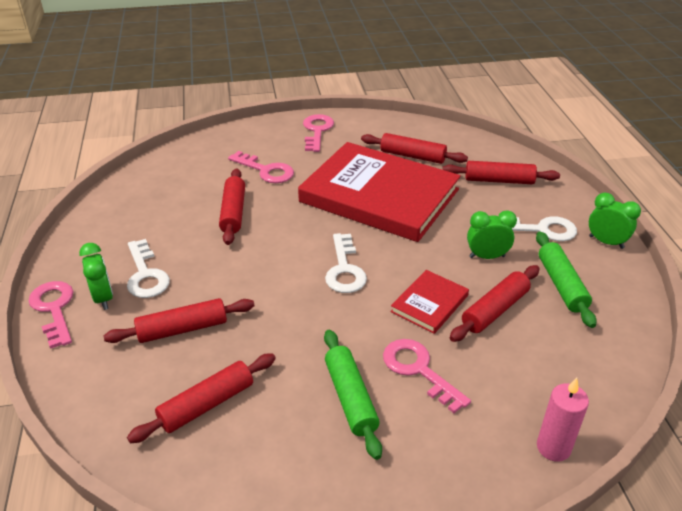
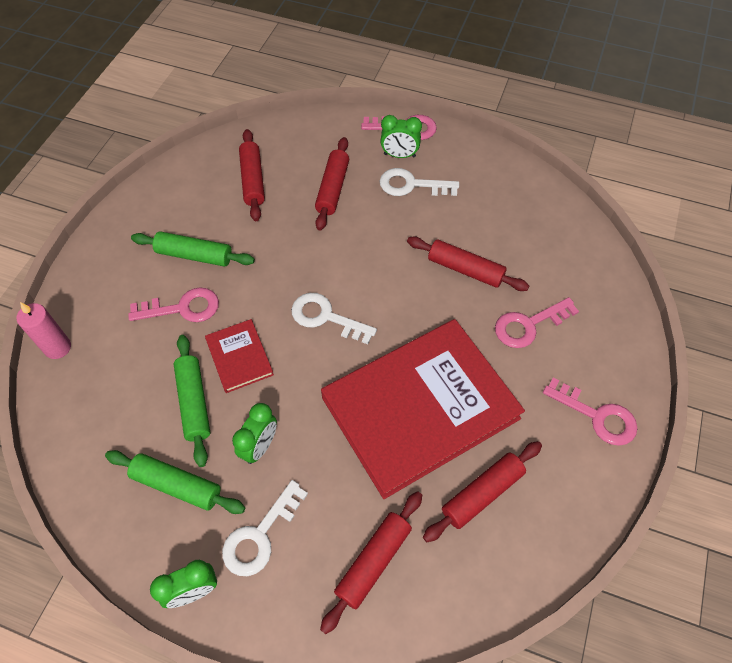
camera: 120 degrees right, 20 degrees up
(494, 310) = (194, 402): red rolling pin -> green rolling pin

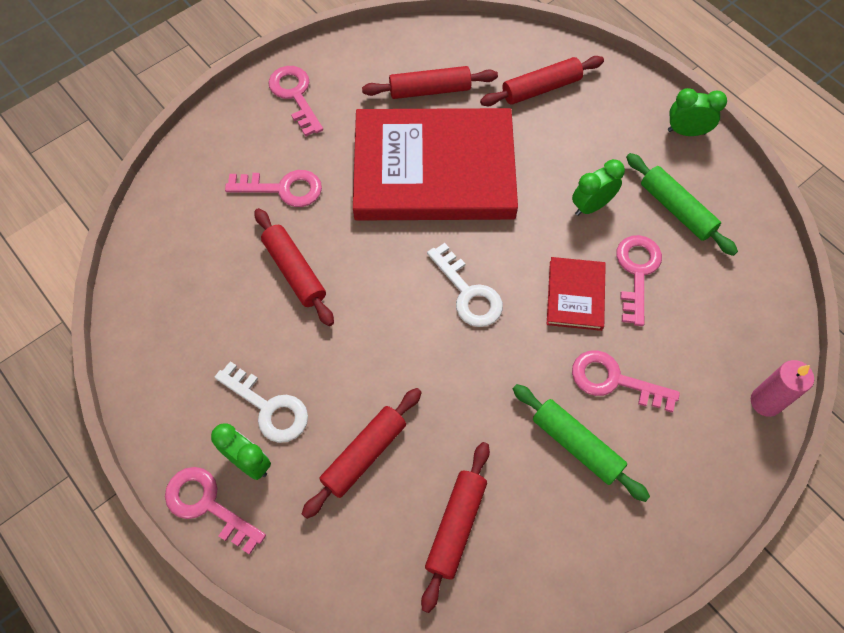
camera: 150 degrees left, 5 degrees up
(194, 402) = (637, 272): green rolling pin -> pink key
(260, 535) = (620, 143): white key -> none

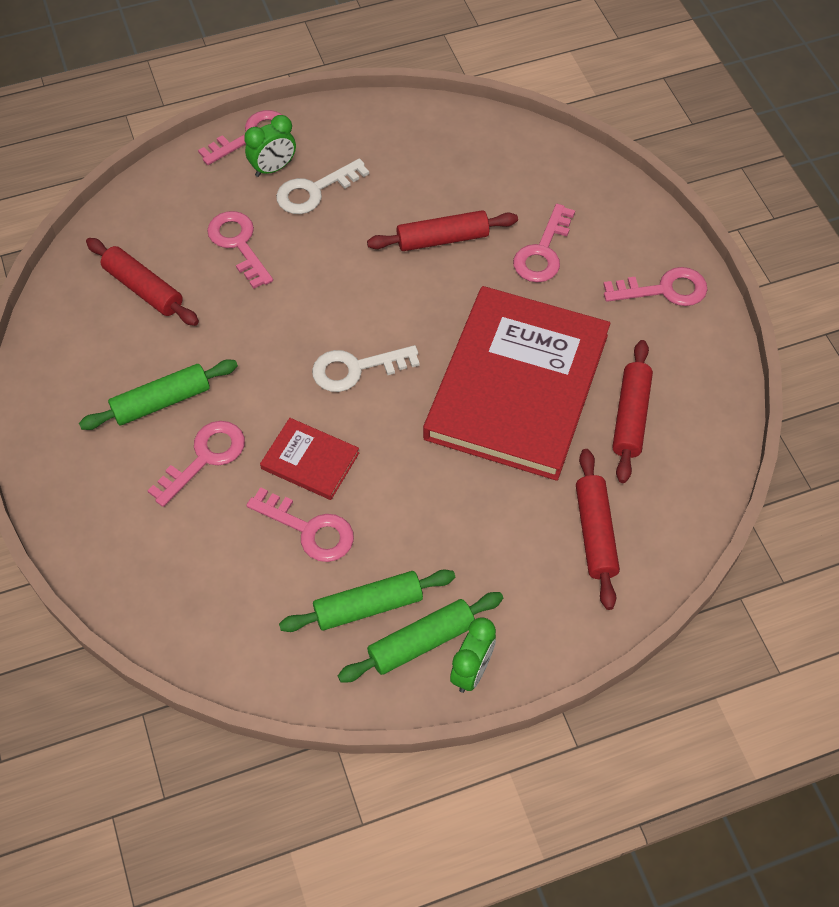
camera: 110 degrees right, 5 degrees down
(364, 454) = (238, 244): red rolling pin -> pink key
(591, 206) = (409, 519): green clock -> none
(683, 167) = (421, 642): none -> green rolling pin
(765, 402) = (113, 584): pink candle -> none

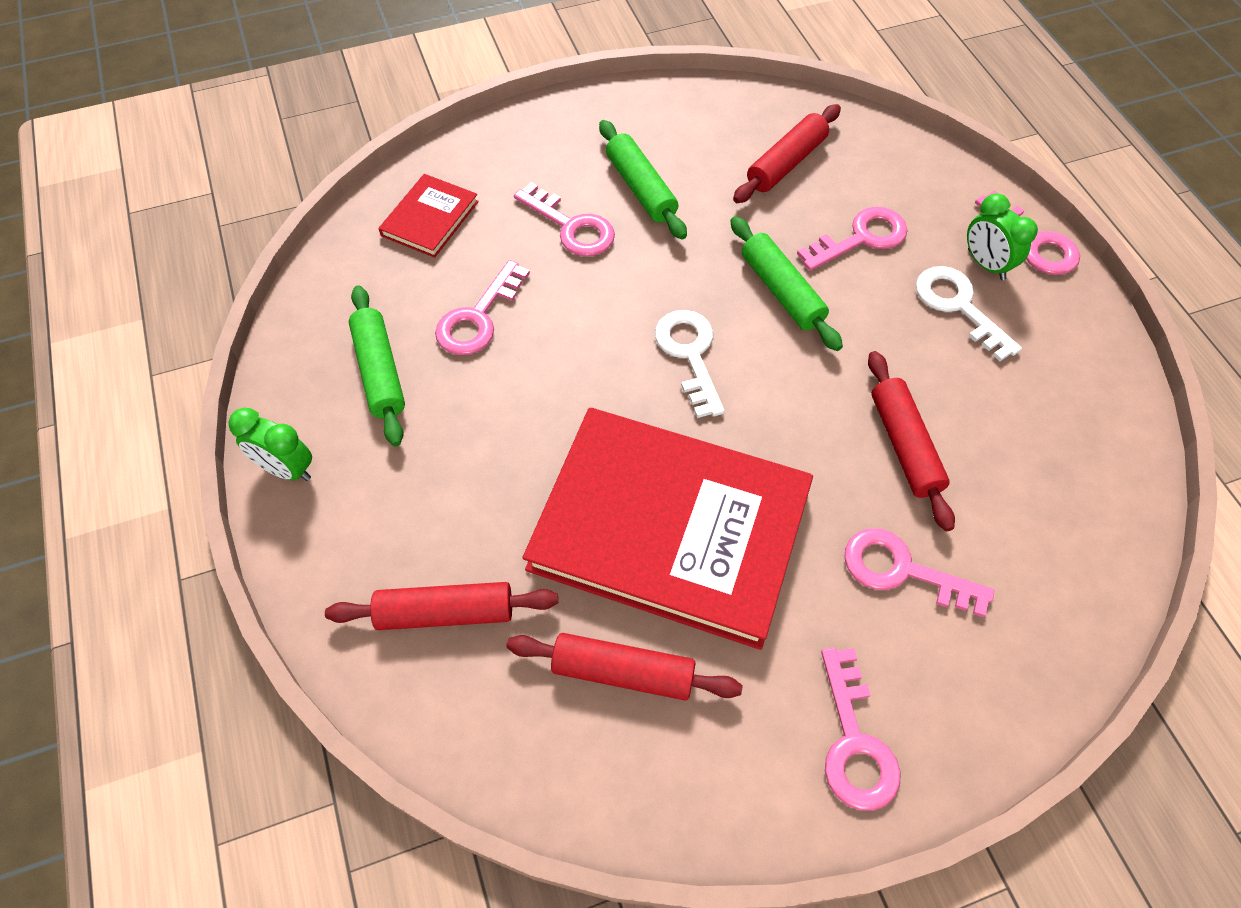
camera: 90 degrees right, 0 degrees up
(310, 461) = (564, 315): red book -> red book (430, 218)
(421, 642) = (330, 421): green rolling pin -> green rolling pin (782, 291)

